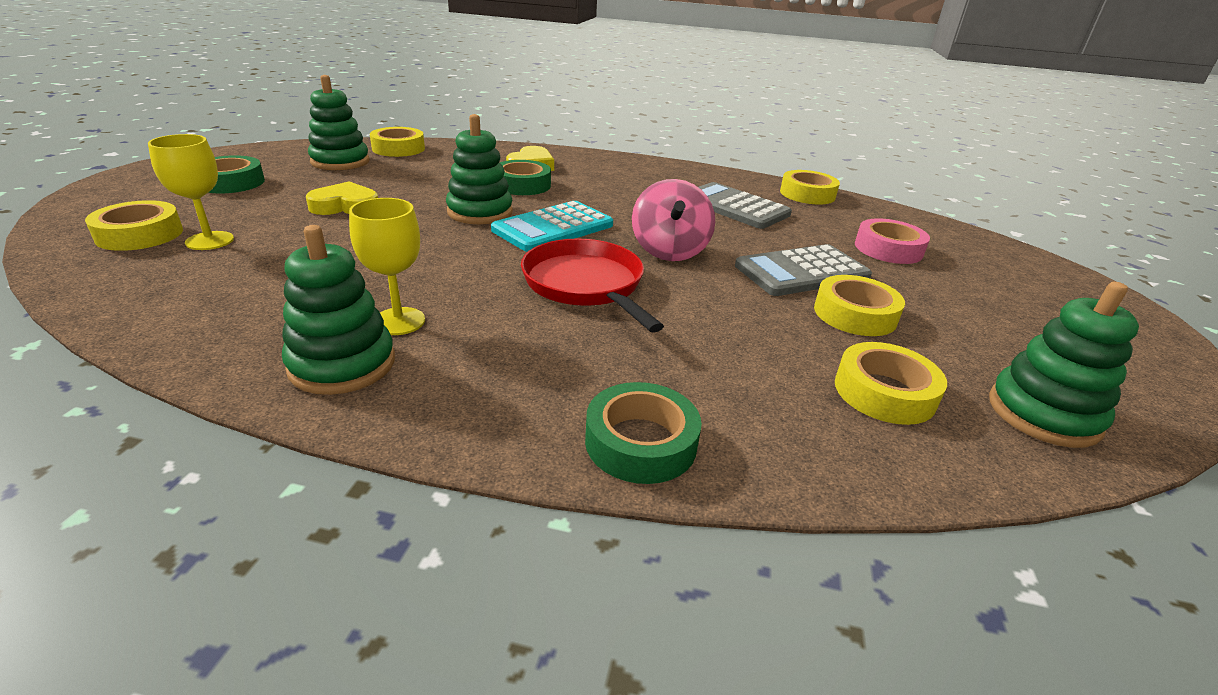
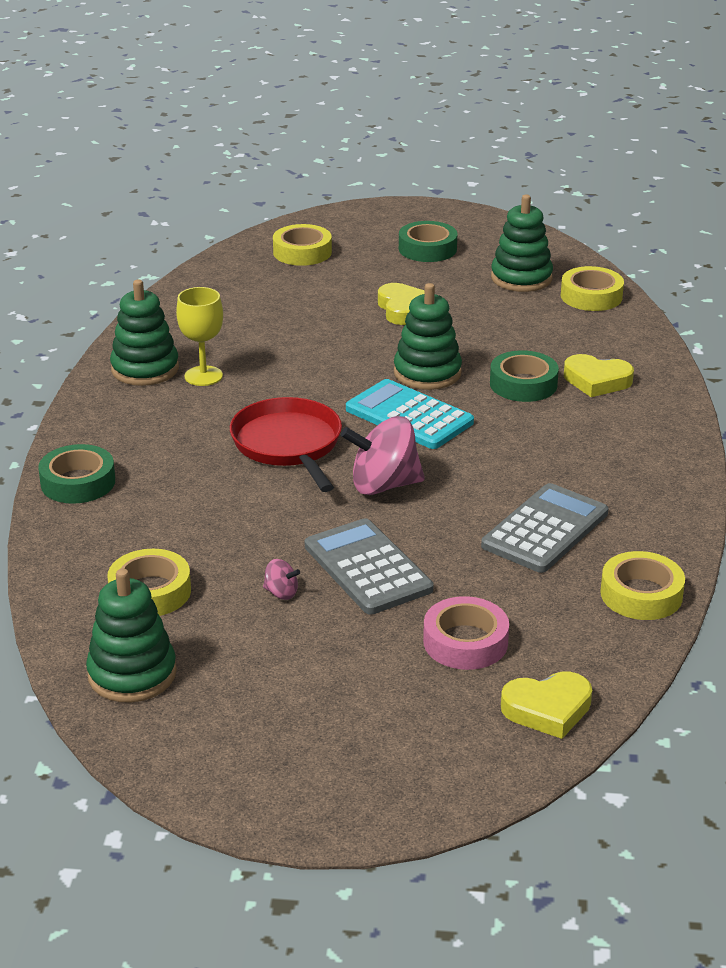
camera: 85 degrees right, 0 degrees up
(210, 241) = (303, 278): yellow goblet -> none
(586, 285) = (288, 445): red pan -> red pan turned 75 degrees counterclockwise
(855, 314) = (281, 593): yellow tape -> pink spinning top
(949, 235) = (547, 709): none -> yellow heart

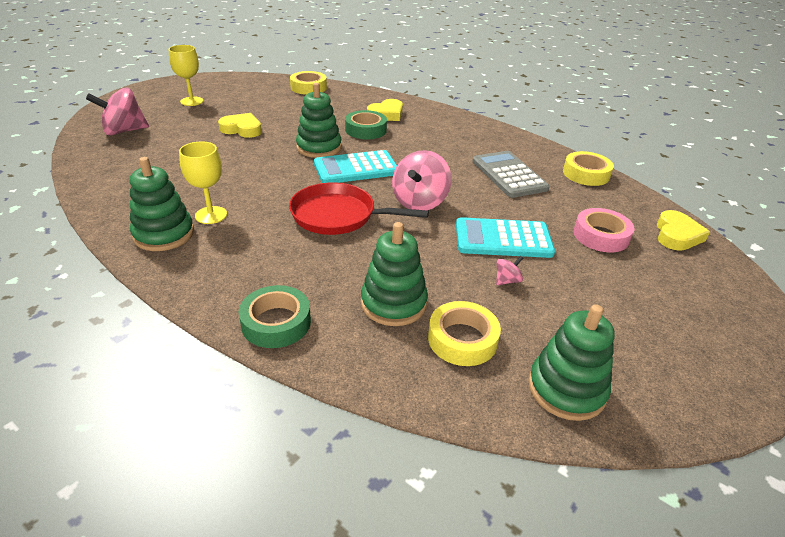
camera: 60 degrees left, 5 degrees up
(302, 252) = (124, 131): yellow tape -> pink spinning top
(368, 568) = (503, 239): grey calculator -> turquoise calculator
(427, 249) = (192, 101): green tape -> yellow goblet
(521, 278) = (264, 94): green stacking toy -> green stacking toy (393, 303)

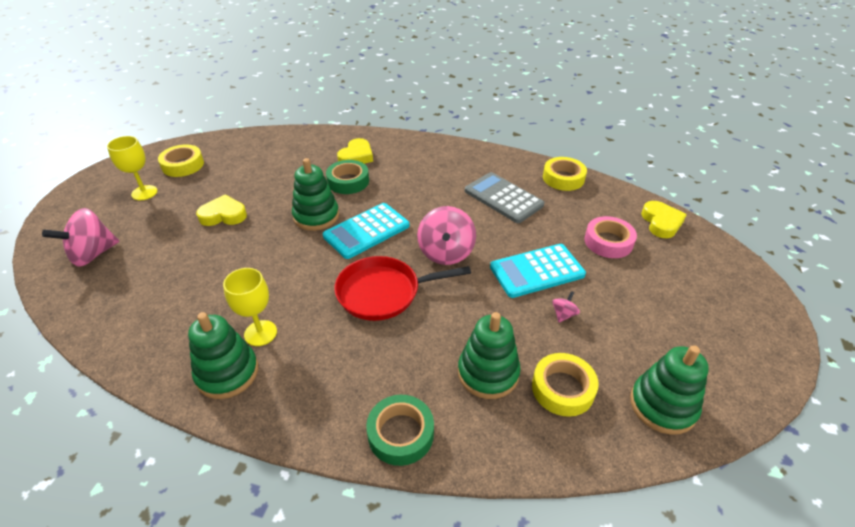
camera: 20 degrees left, 5 degrees up
(308, 87) = (259, 142): yellow tape -> yellow tape (183, 165)

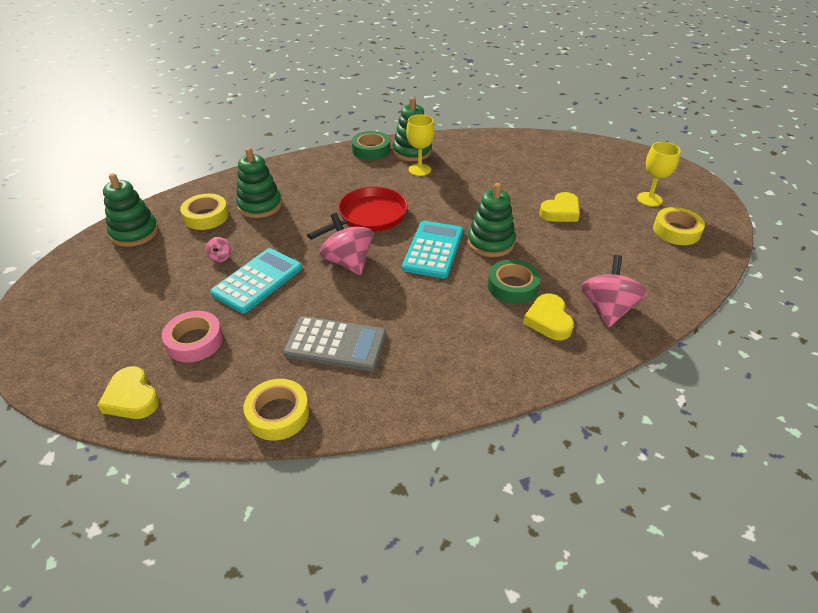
camera: 145 degrees right, 0 degrees up
(93, 254) = (589, 158): pink spinning top -> pink spinning top (607, 309)
(400, 433) = (293, 167): green tape -> green tape (371, 150)

